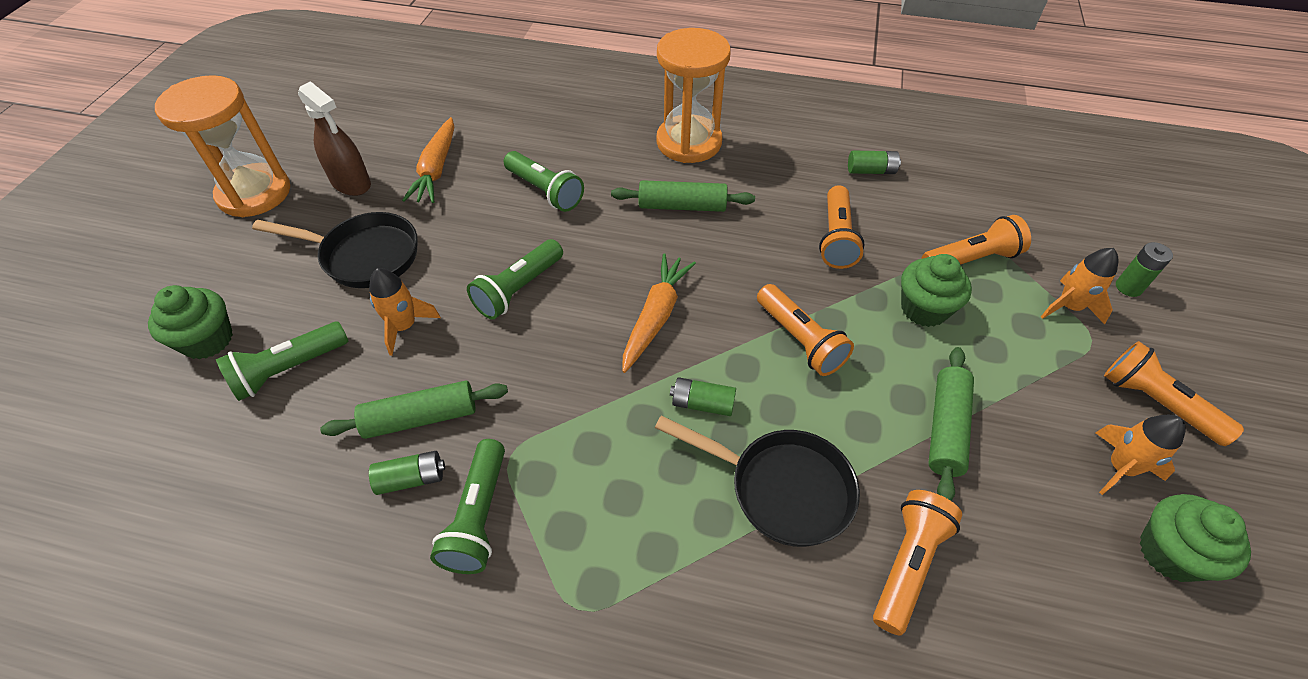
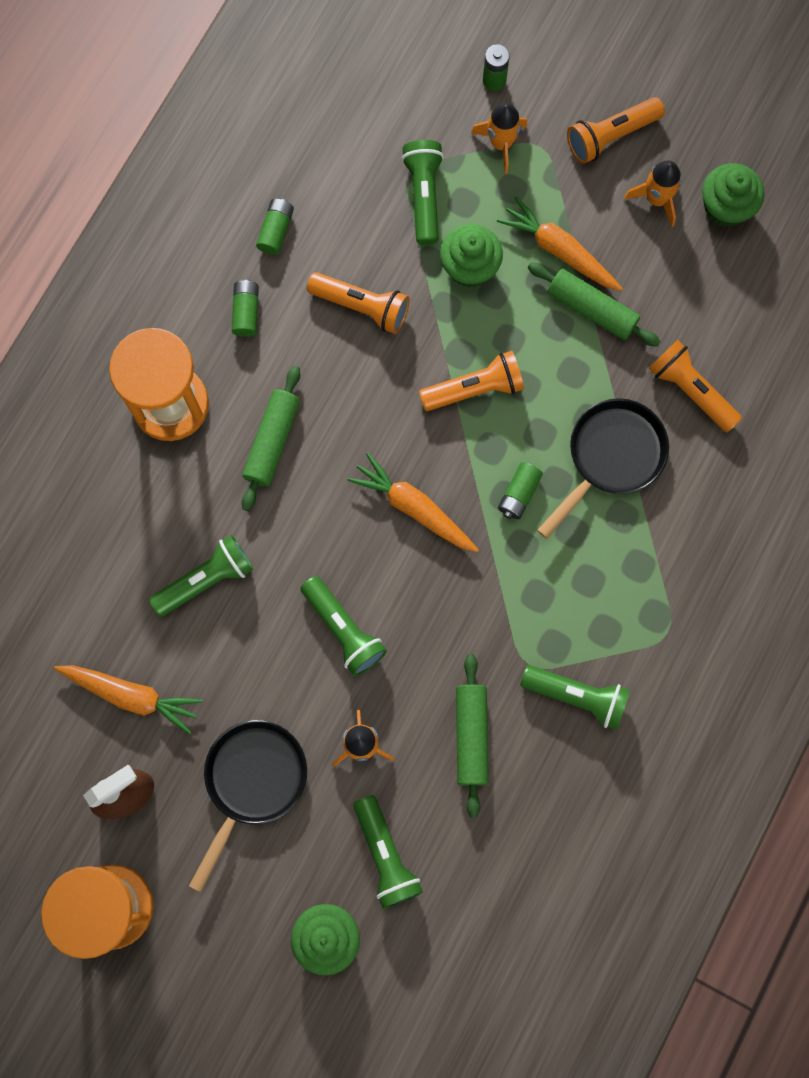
camera: 75 degrees left, 25 degrees up
(411, 479) = (530, 747): green battery -> green battery (246, 312)
(971, 259) = (423, 196): orange flashlight -> green flashlight
(992, 382) = (559, 250): none -> orange carrot

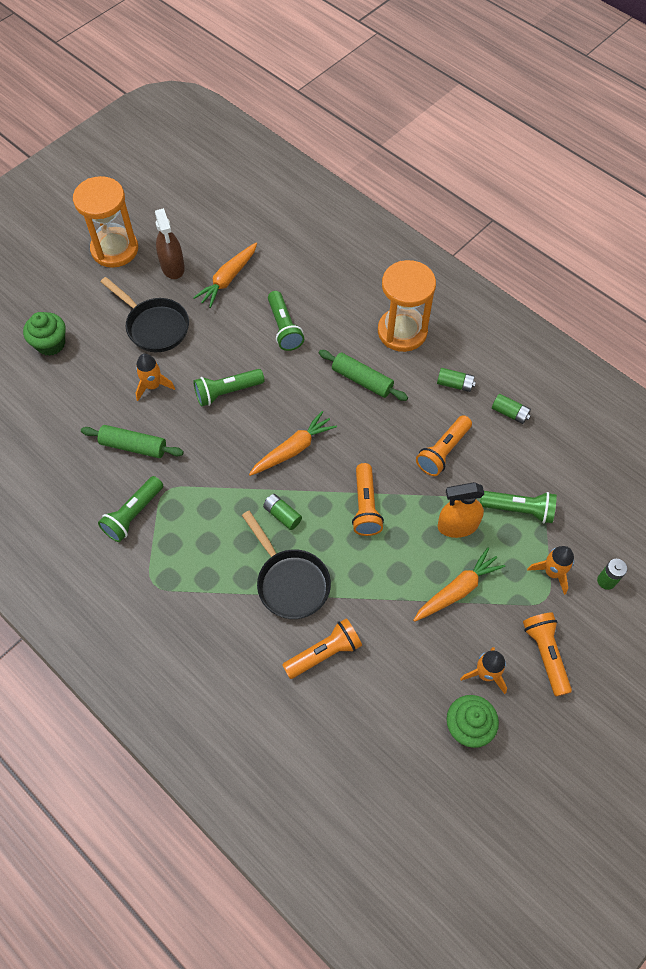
camera: 105 degrees right, 15 degrees down
(386, 855) = (82, 383): green flashlight -> none
(469, 267) = (457, 526): green cupcake -> orange spray bottle
(591, 309) = (406, 600): green rolling pin -> none

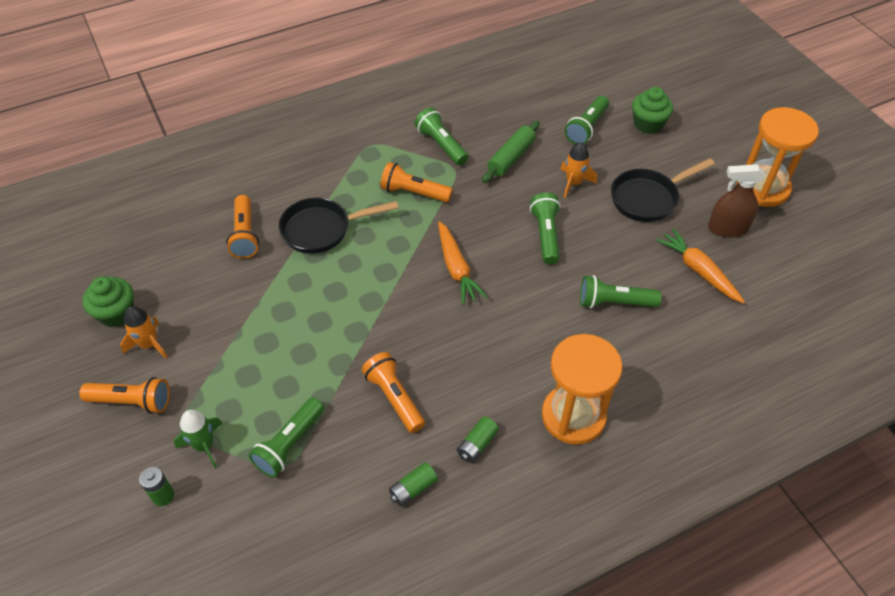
camera: 110 degrees right, 10 degrees down
(70, 392) = (587, 128): none -> green flashlight
(282, 515) = (389, 241): green battery -> none
(362, 380) = (518, 353): green rolling pin -> none
(365, 506) = (365, 307): orange flashlight -> orange flashlight (414, 193)
(457, 526) = (303, 378): orange spray bottle -> none
(457, 590) = (238, 352): orange carrot -> none
(552, 572) = (204, 445): orange rocket -> green rocket

